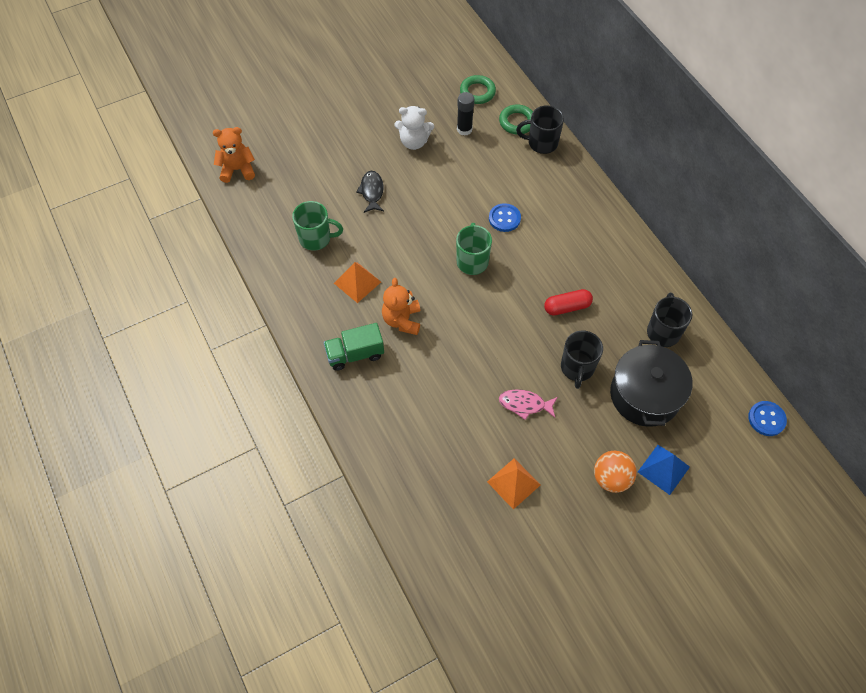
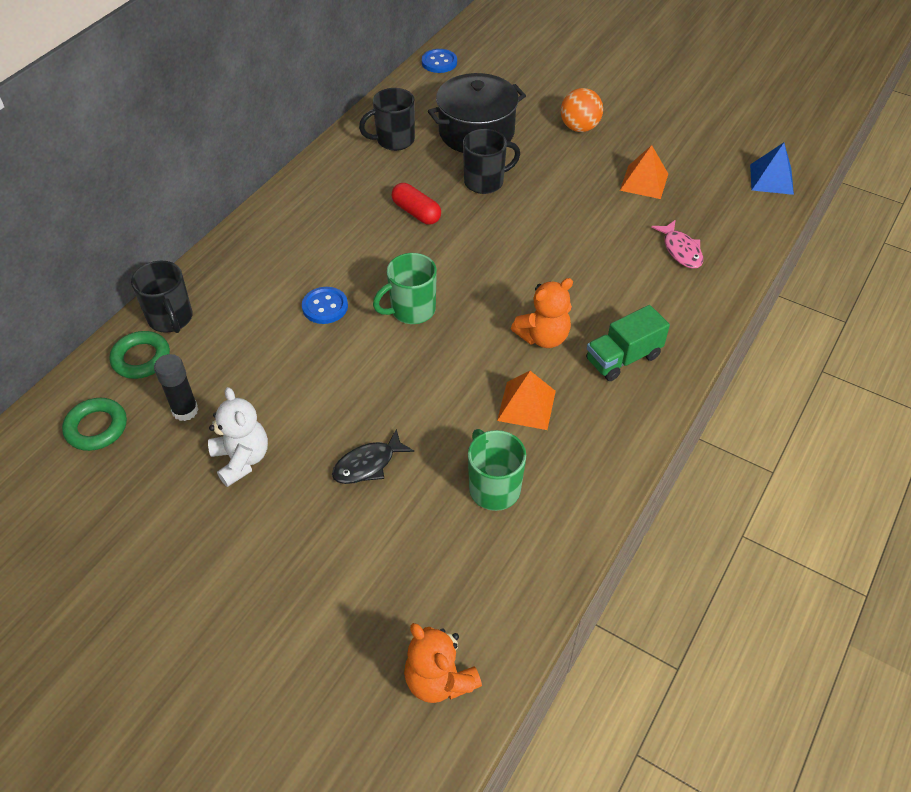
camera: 120 degrees left, 10 degrees down
(355, 354) = (623, 358): green truck -> green truck turned 105 degrees clockwise
(524, 404) = (558, 203): pink fish -> pink fish (681, 250)
(663, 469) = (541, 102): blue pyramid -> blue pyramid (771, 179)

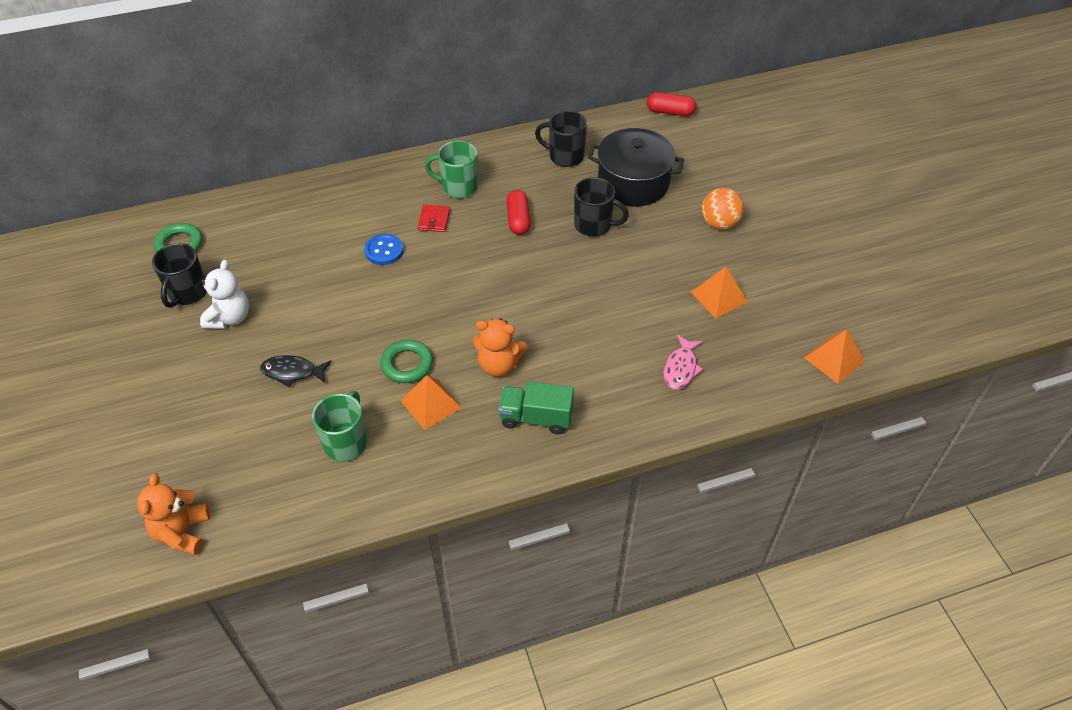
camera: 40 degrees right, 0 degrees up
(141, 358) = (246, 216): green ring -> green ring (407, 364)
(171, 319) = (288, 201): black mug -> black mug (187, 293)
(185, 410) = (233, 266): black glue stick -> none
(340, 255) = (434, 220): none -> red wallet
(411, 310) = (434, 288): green mug -> green mug (458, 187)
(439, 62) = (670, 112): blue button -> red capsule
(771, 179) = (834, 359): blue pyramid -> orange pyramid

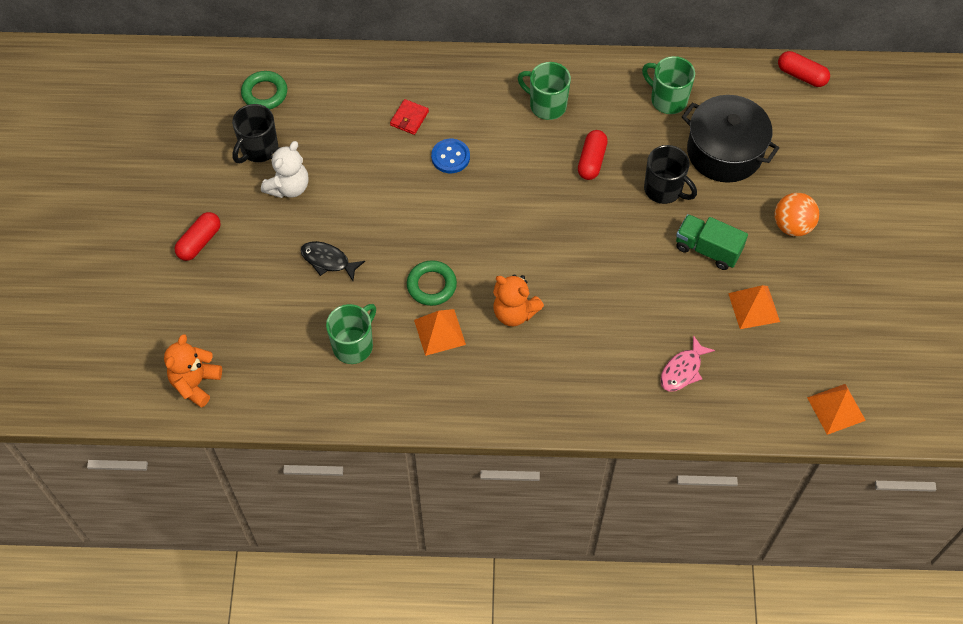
camera: 20 degrees right, 10 degrees up
(148, 393) = (199, 242): none -> red capsule
(434, 220) = (509, 137): red wallet -> red wallet (409, 118)
(536, 418) = (528, 376): green truck -> green truck (707, 249)
(565, 156) = (667, 99): black mug -> green mug

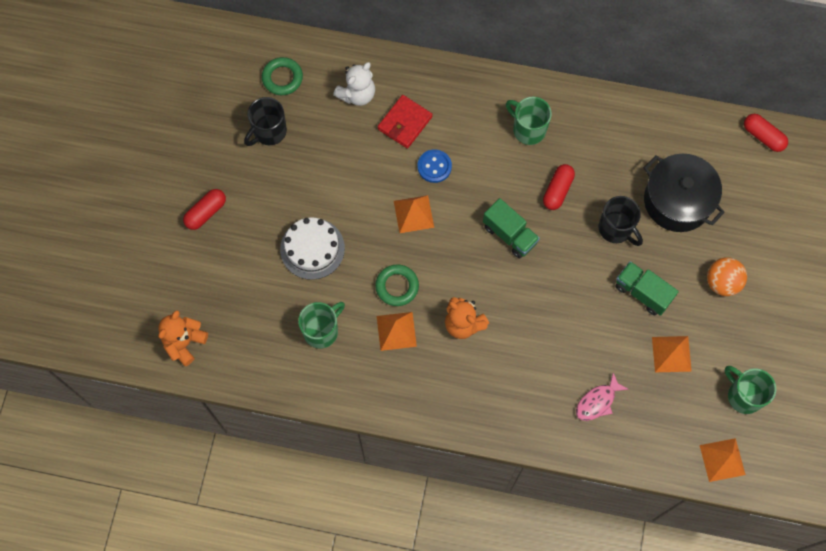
camera: 10 degrees right, 10 degrees up
(288, 187) = (289, 173): white teddy bear -> white teddy bear (357, 94)
(328, 261) = (312, 248): black fish -> white cake
(409, 118) = (405, 123): red wallet -> red wallet, size x1.51
(436, 208) = (413, 214): none -> orange pyramid
(548, 213) = (510, 234): none -> green truck
(667, 99) = (637, 141): green mug -> green mug (743, 395)

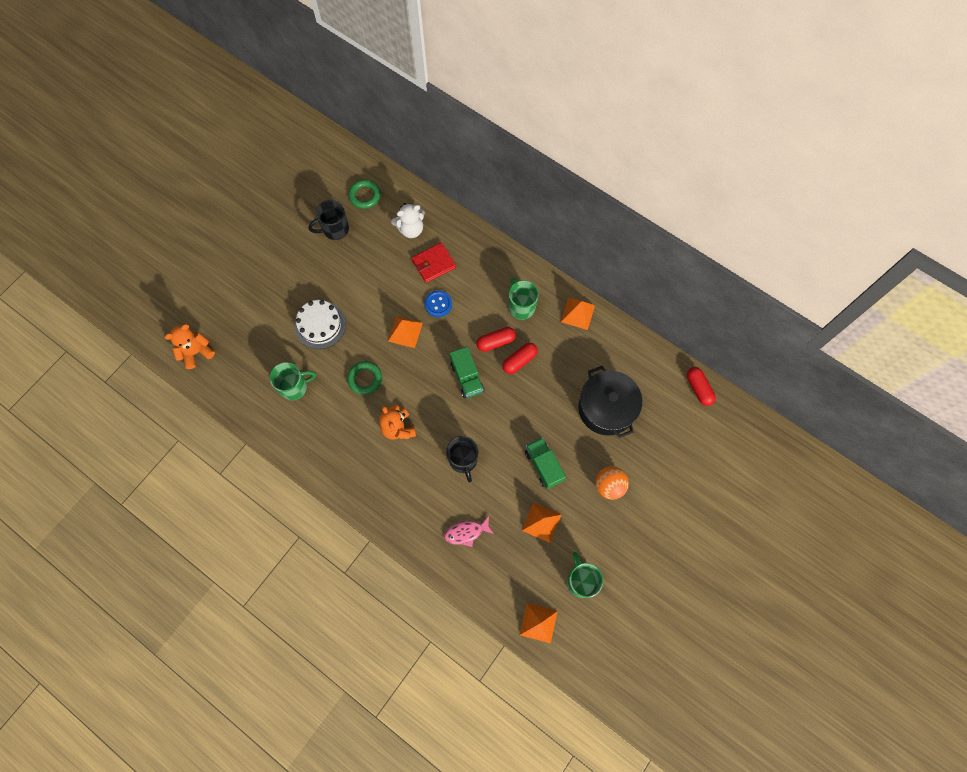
camera: 25 degrees right, 0 degrees up
(206, 212) = (261, 267): red capsule -> red capsule (495, 342)
(396, 331) = (347, 411): orange pyramid -> orange pyramid (577, 313)
(616, 229) = (548, 409): black mug -> black mug (463, 460)

